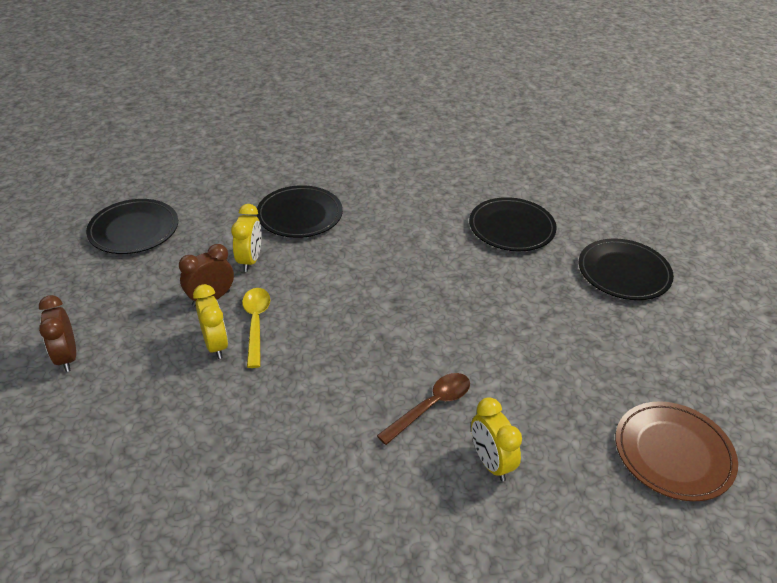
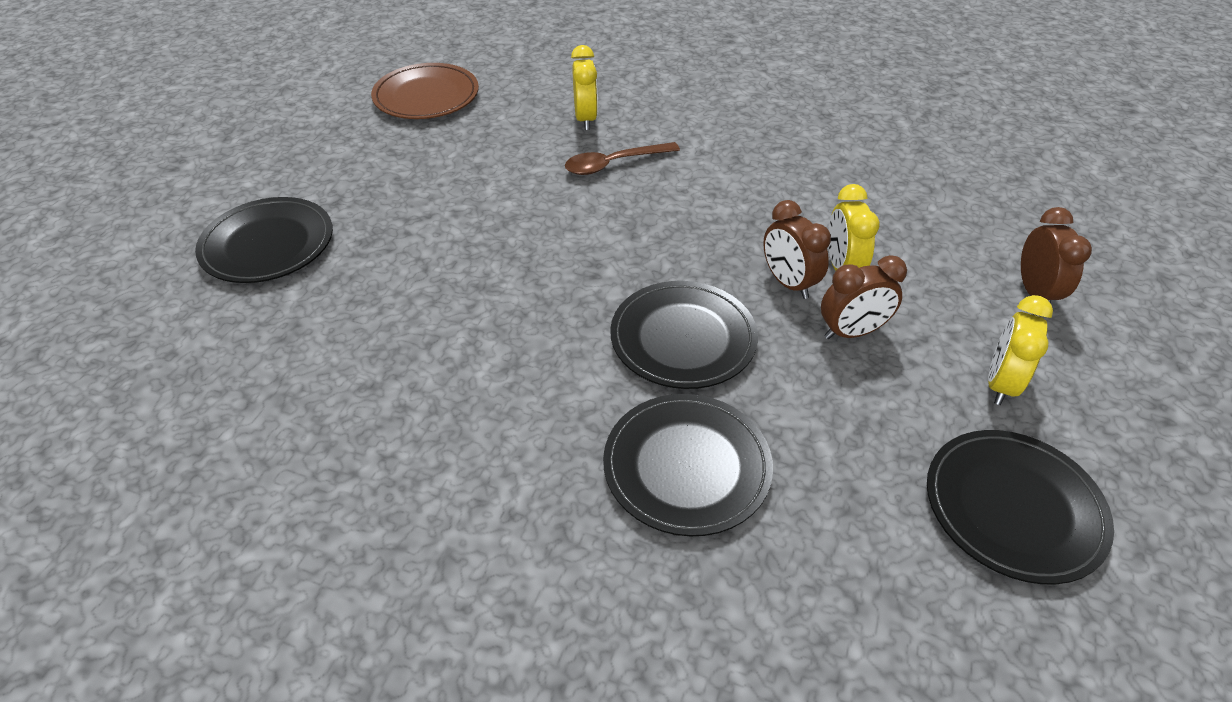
camera: 160 degrees left, 5 degrees up
(250, 260) = (790, 385): yellow clock -> yellow clock (1000, 383)
(256, 323) = (788, 283): yellow spoon -> brown clock
(511, 228) = (342, 348): black plate -> black plate (683, 338)

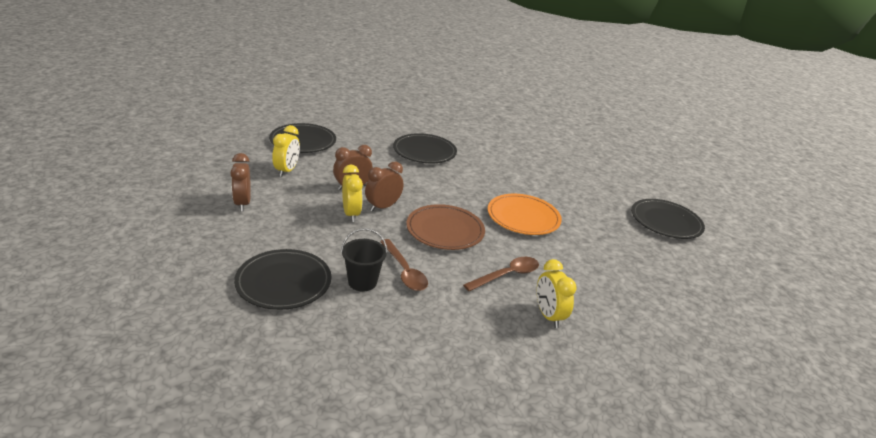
camera: 165 degrees right, 15 degrees down
(426, 96) = (693, 335): brown plate -> brown plate (445, 230)
(535, 257) = (523, 217): none -> orange plate
(683, 338) = (434, 185): black plate -> black plate (283, 282)
(754, 173) = (404, 271): none -> brown spoon
(788, 283) = (382, 207): brown clock -> brown clock turned 90 degrees counterclockwise
(808, 162) = (362, 282): none -> black bucket

